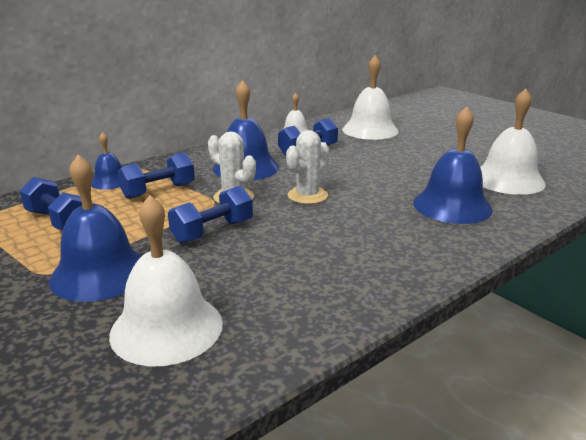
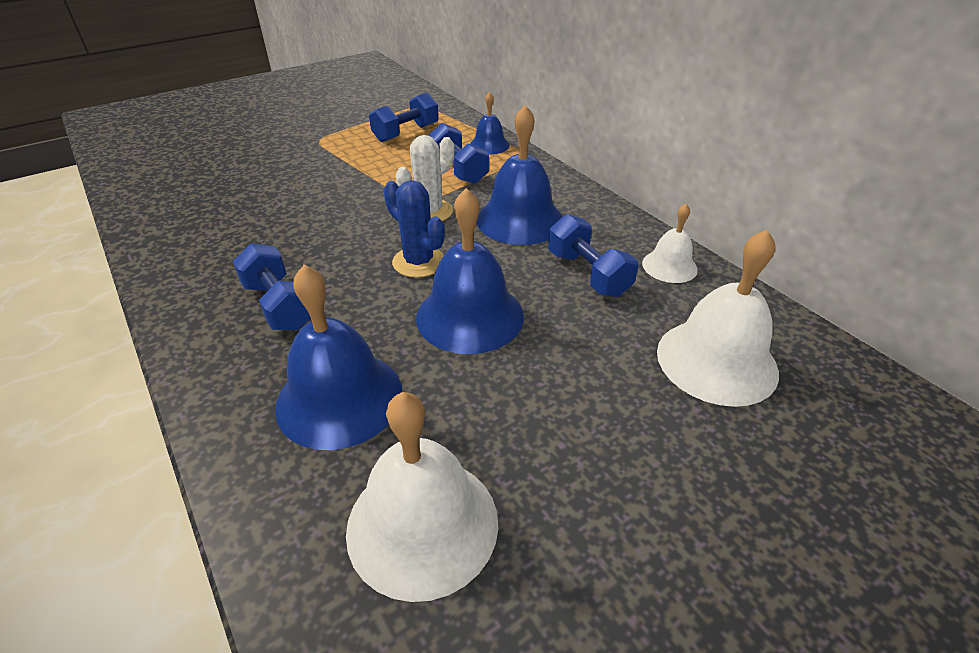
camera: 95 degrees right, 15 degrees up
(100, 273) = (306, 157): blue bell -> blue bell (470, 316)
(166, 328) = (213, 187): white bell -> none
(213, 231) = (352, 201): blue dumbbell -> blue dumbbell (279, 305)
(307, 196) = (418, 262): white cactus -> blue cactus

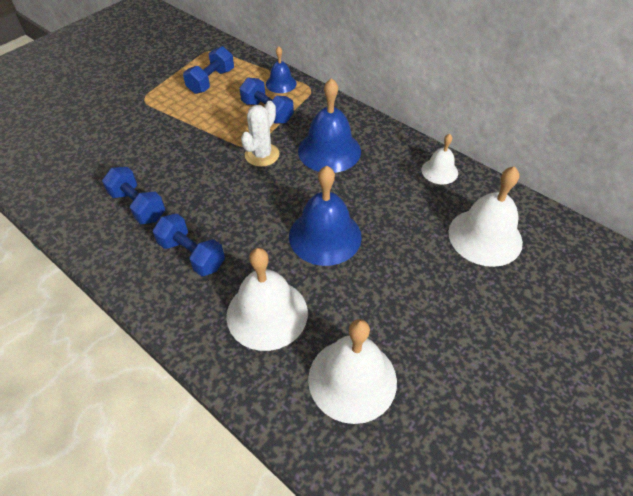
camera: 15 degrees left, 10 degrees up
(339, 398) = (267, 313): blue bell -> white bell
(418, 262) = (273, 200): blue cactus -> none
(588, 274) = (390, 187): blue dumbbell -> blue dumbbell (138, 206)

